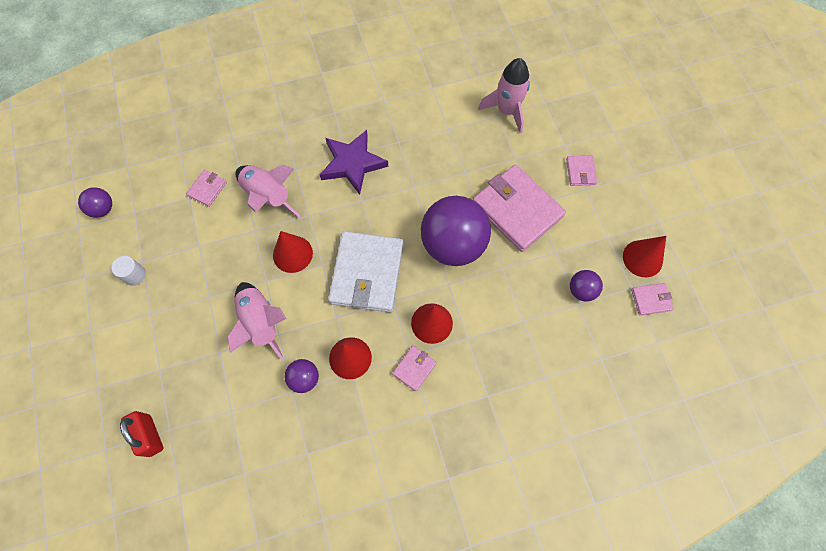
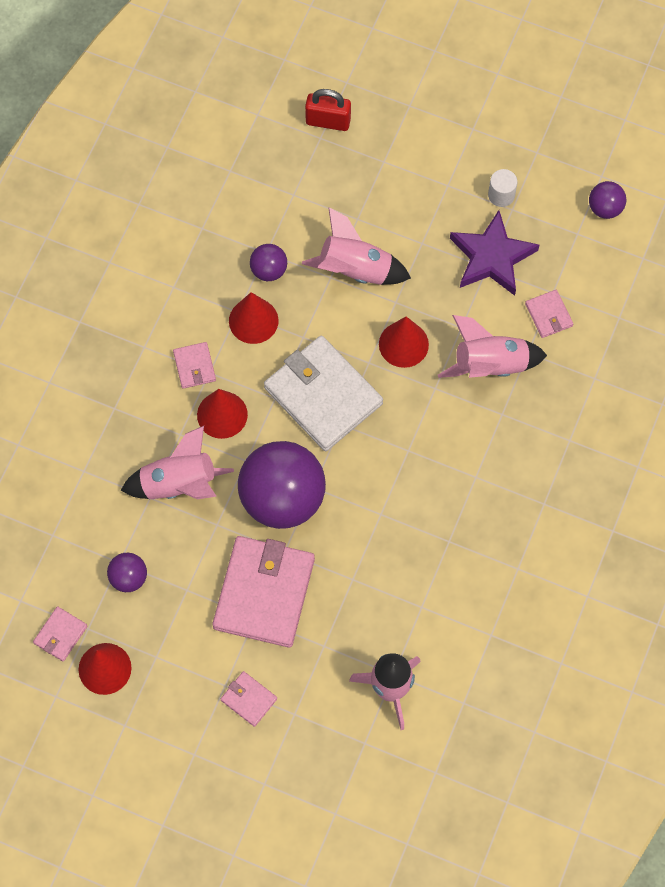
camera: 130 degrees right, 0 degrees up
(352, 164) = (460, 474): purple star -> purple star (492, 257)
(499, 310) = (179, 484): none -> pink rocket
(517, 210) = (264, 593): pink wallet -> pink wallet turned 75 degrees counterclockwise

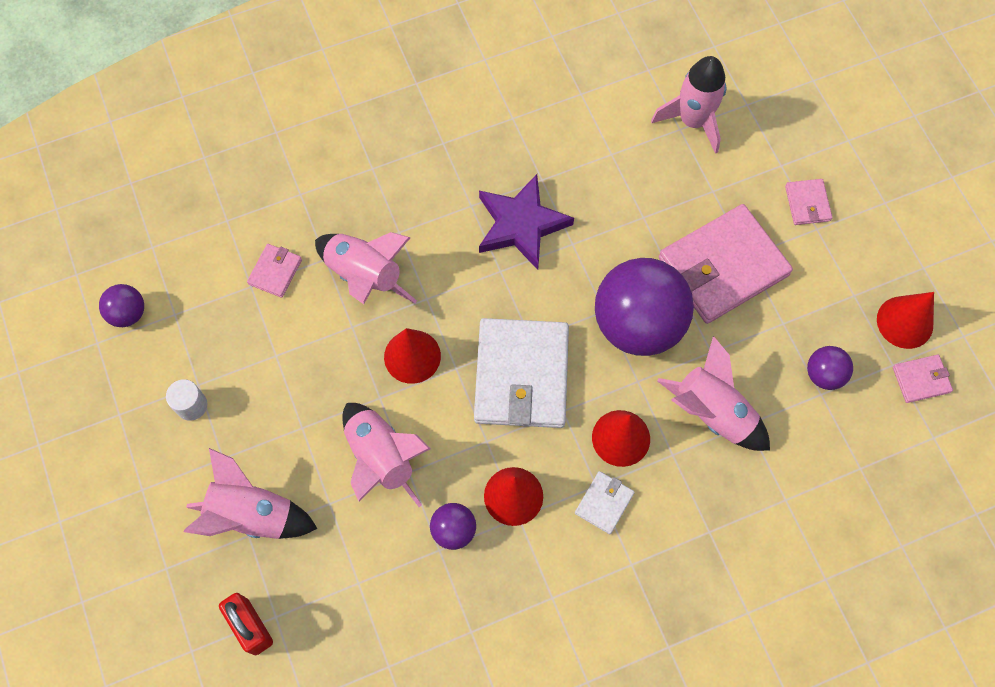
camera: 135 degrees left, 0 degrees up
(194, 366) = (604, 503): pink wallet -> white wallet
(394, 173) = (253, 514): none -> pink rocket
(492, 257) = (262, 360): purple star -> purple star (521, 225)

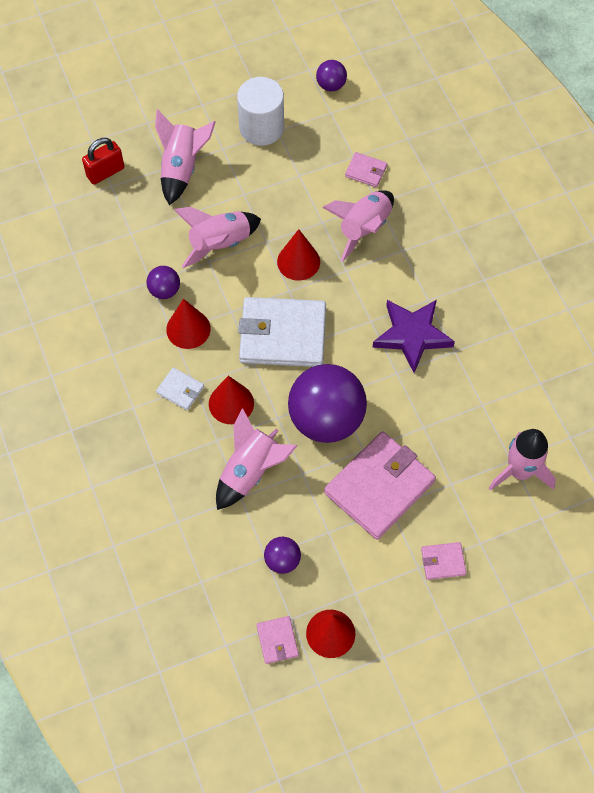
camera: 90 degrees right, 5 degrees down
(191, 405) = (261, 127): white cylinder -> white cylinder, size x1.99
(723, 266) = (379, 487): pink wallet -> pink wallet turned 75 degrees clockwise

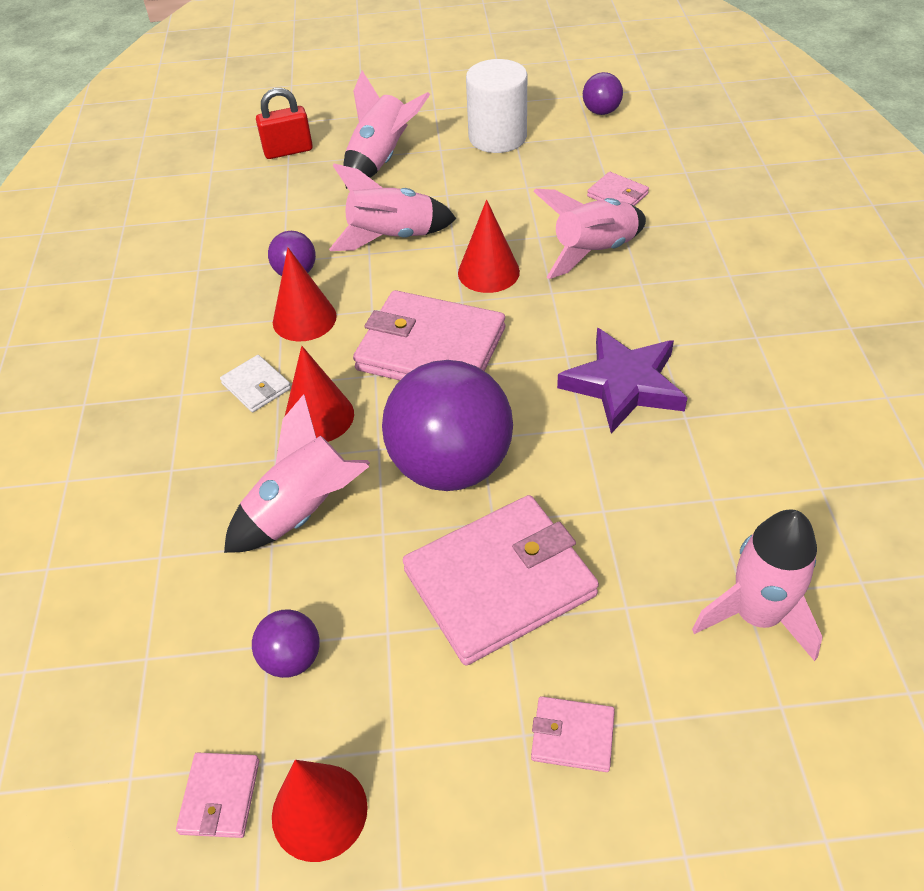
camera: 20 degrees right, 15 degrees down
(283, 335) = (431, 349): white wallet -> pink wallet

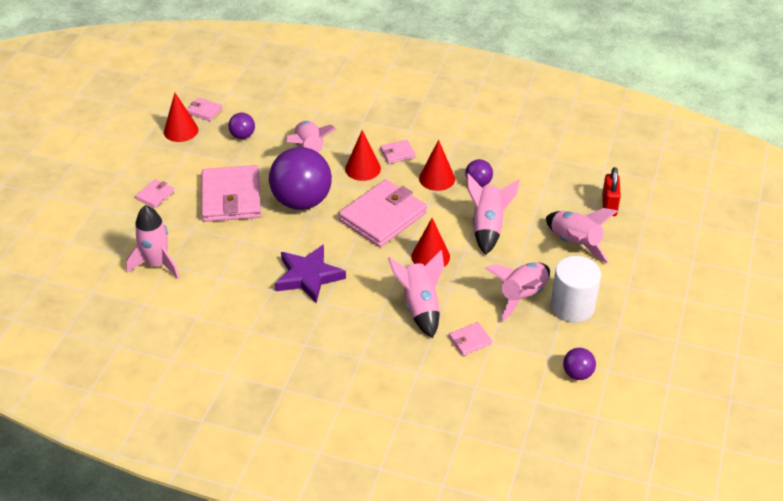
camera: 110 degrees right, 5 degrees down
(256, 386) = (397, 153): white wallet -> pink wallet
(508, 176) = (522, 296): none -> pink rocket

